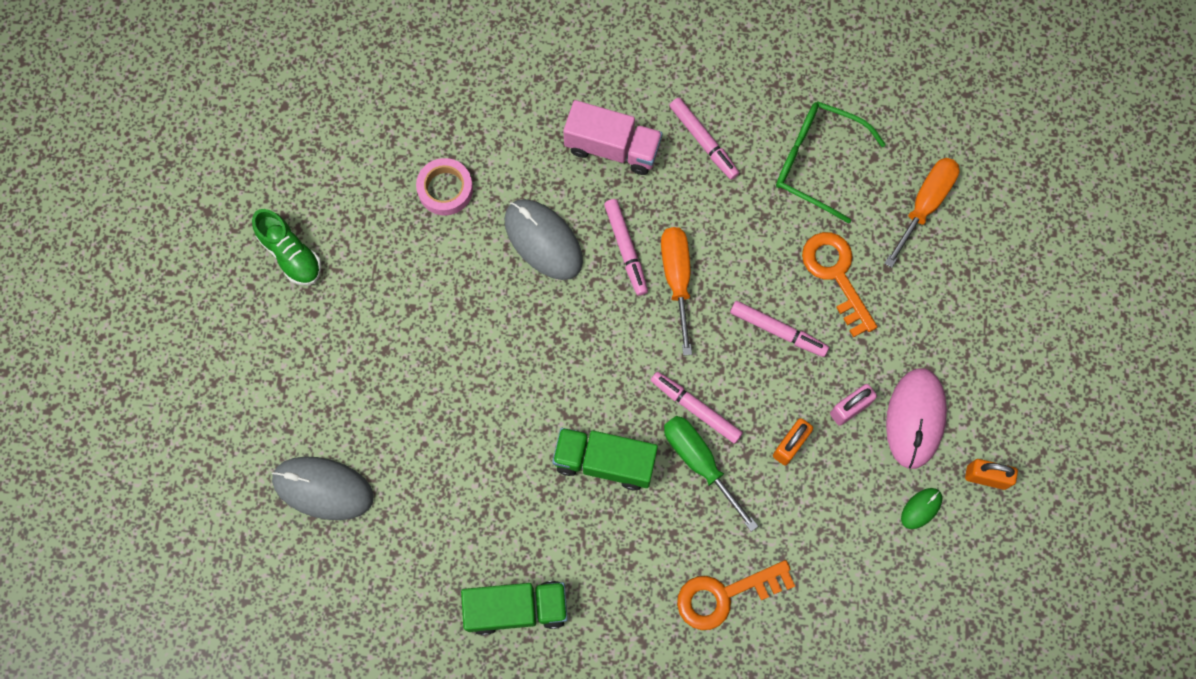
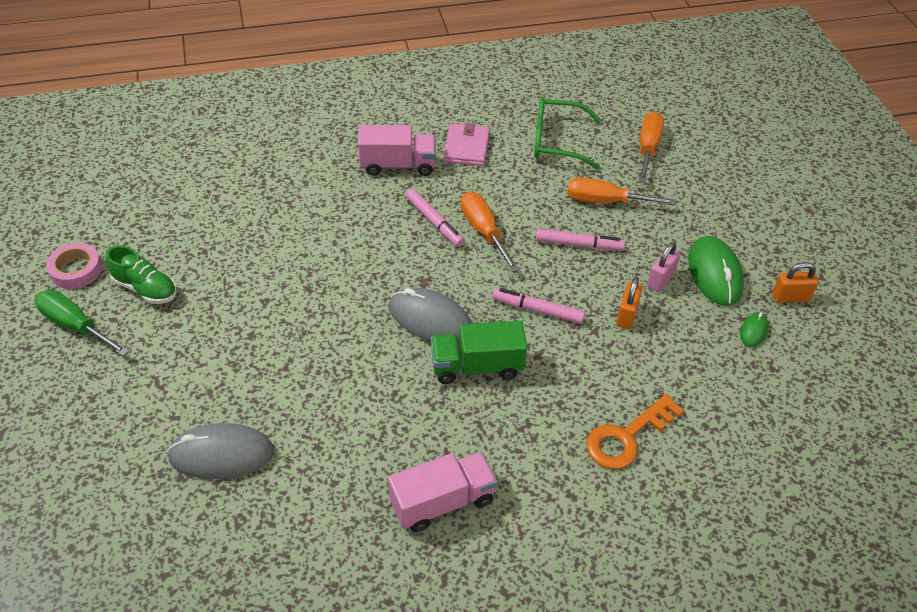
camera: 20 degrees left, 25 degrees down
(445, 189) = (270, 217): pink tape -> pink tape (76, 270)
(516, 608) = (442, 502): green truck -> pink truck
(543, 240) = (364, 231): grey mouse -> grey mouse (430, 319)
(699, 462) = (558, 346): green screwdriver -> green screwdriver (75, 326)
(703, 141) = (466, 147): pink marker -> pink wallet
(836, 275) = (605, 201): orange key -> orange screwdriver
(915, 418) = (714, 274): pink mouse -> green mouse

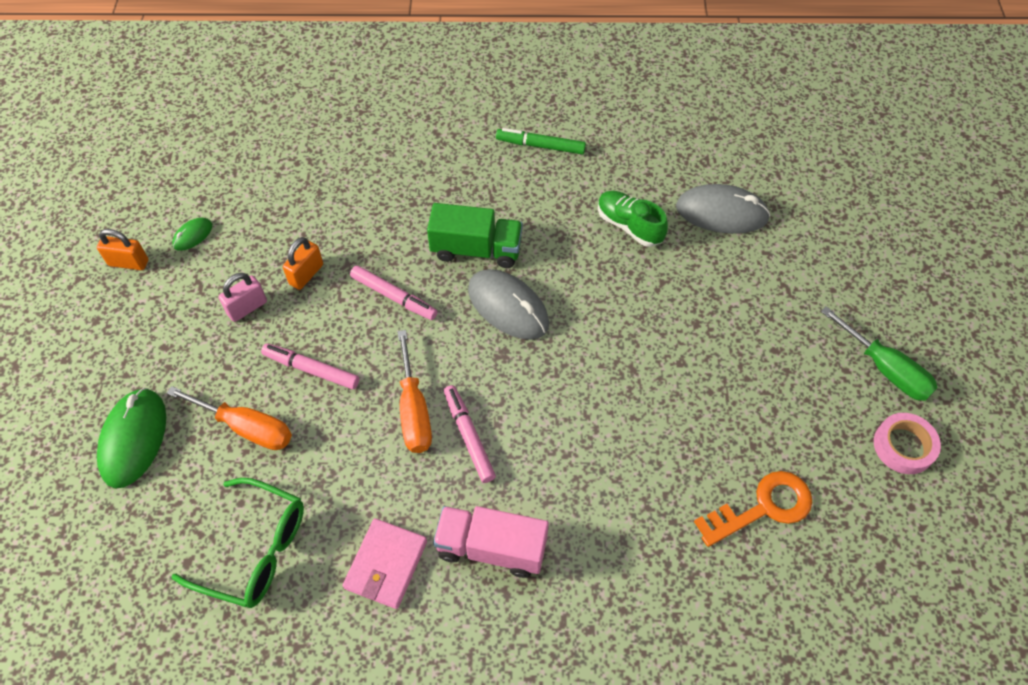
camera: 165 degrees left, 10 degrees up
(145, 288) = (816, 403): green shoe -> green shoe (629, 226)
(442, 502) = (540, 146): pink truck -> green marker
(626, 437) = (369, 165): orange key -> orange key (763, 507)
(648, 148) = (138, 511): orange screwdriver -> none
(714, 274) = (186, 304): green mouse -> green mouse (134, 439)

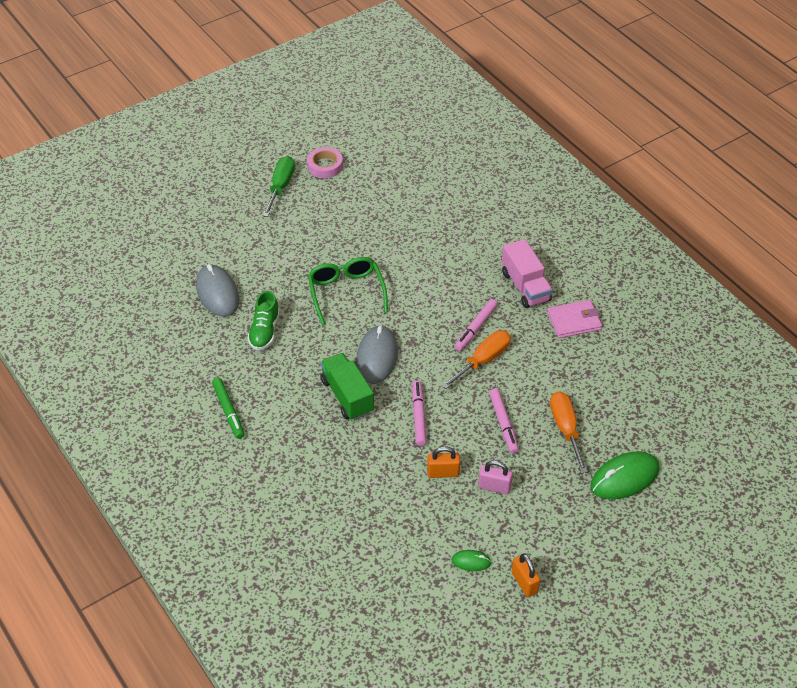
camera: 125 degrees left, 10 degrees down
(254, 550) = (621, 377): green glasses -> green glasses (346, 293)
(763, 507) = (407, 201): orange key -> none

